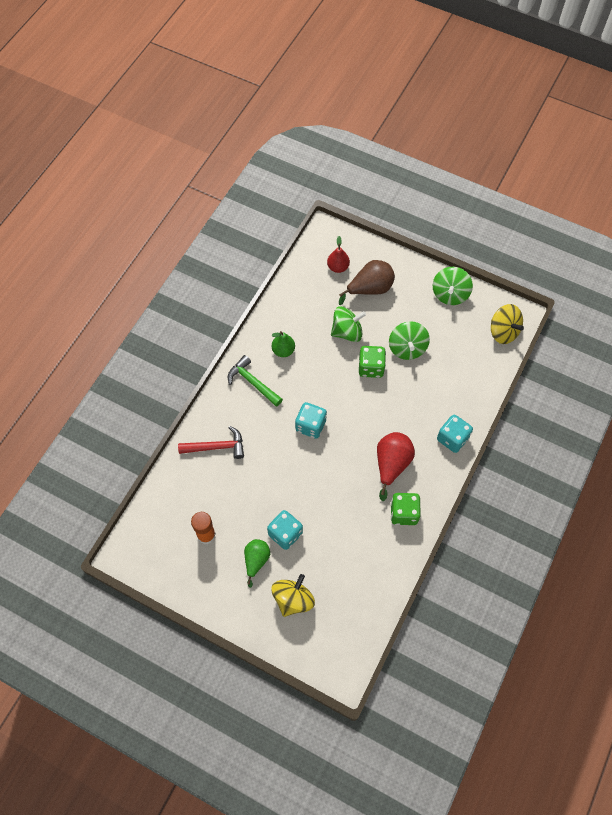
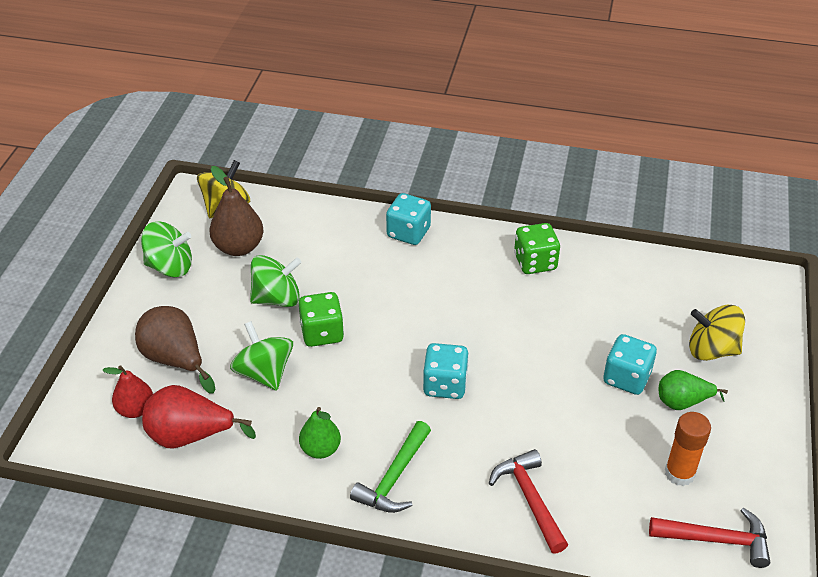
camera: 105 degrees left, 20 degrees down
(158, 536) = (716, 540): none -> red hammer
(391, 464) = (471, 285): red pear -> red pear (191, 436)
(460, 334) = (239, 247): none -> brown pear

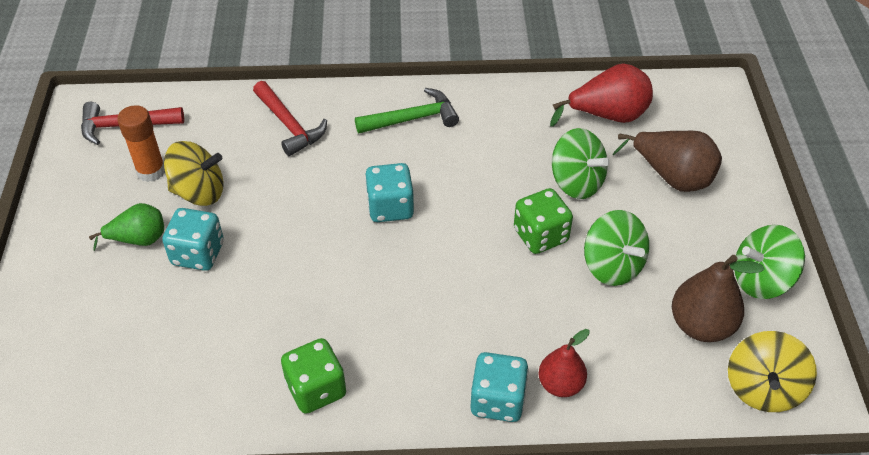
camera: 165 degrees right, 5 degrees up
(135, 409) = (672, 126): red pear -> red pear (560, 384)
(277, 298) = (612, 266): green spinning top -> green spinning top turned 90 degrees counterclockwise
(320, 449) = (487, 128): green pear -> none
(394, 477) = (412, 119): green hammer -> green hammer turned 60 degrees clockwise
(711, 350) = (96, 308): yellow spinning top -> yellow spinning top (199, 192)

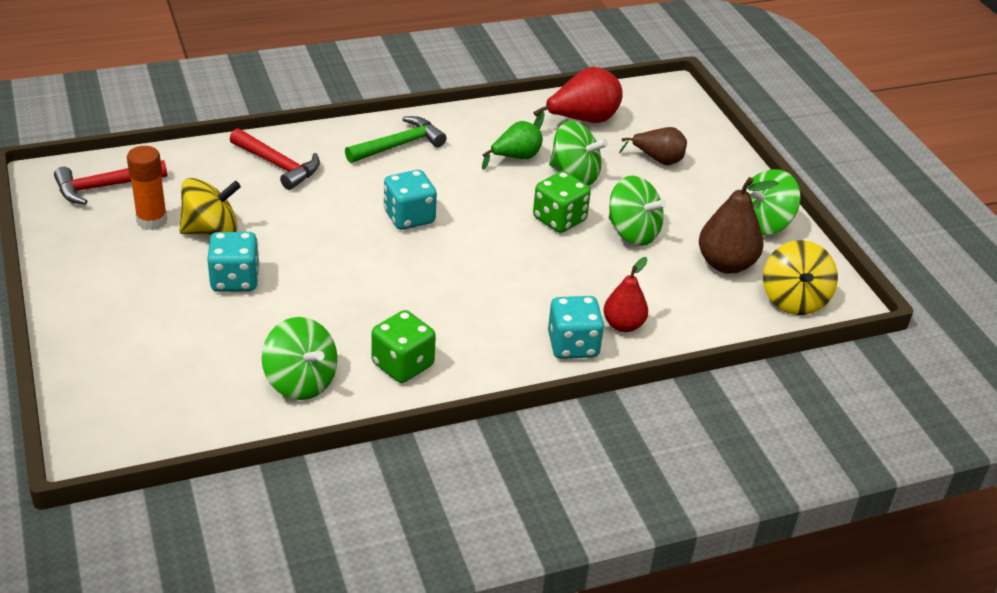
camera: 20 degrees left, 10 degrees down
(138, 239) = (167, 277): green pear -> green pear (515, 158)
(211, 389) = (301, 382): none -> green spinning top
(671, 177) = (658, 160): brown pear -> brown pear, size x0.66

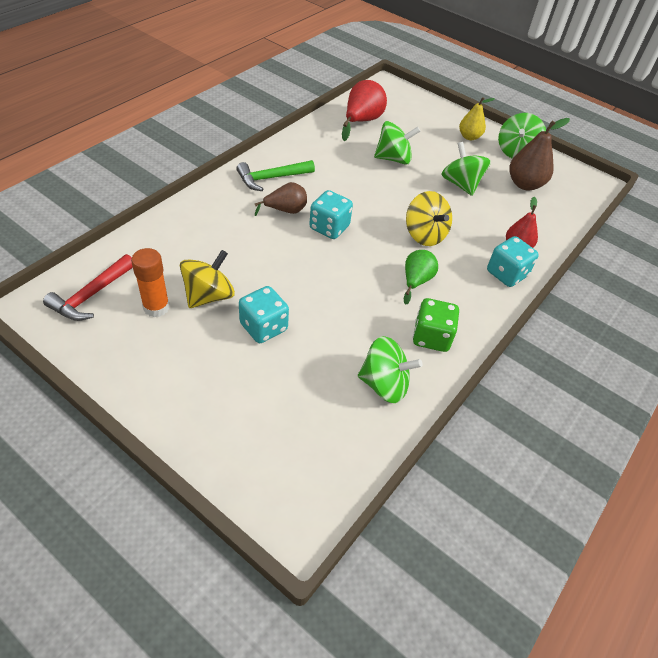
camera: 35 degrees left, 10 degrees up
(278, 165) = (206, 224): red hammer -> none
(399, 145) = (271, 178): green hammer -> green hammer turned 135 degrees counterclockwise
(515, 158) = (349, 160): green pear -> green pear (416, 281)
(559, 219) = (415, 192): green dice -> none
(632, 233) = (461, 184): green spinning top -> green spinning top turned 120 degrees counterclockwise
(658, 160) = (426, 132): brown pear -> brown pear (285, 210)
(714, 185) = (469, 137): none -> yellow pear
(794, 300) = (576, 192): yellow spinning top -> yellow spinning top (424, 235)

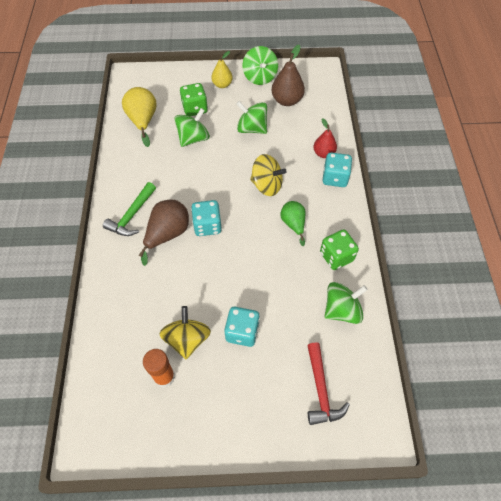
camera: 35 degrees left, 10 degrees up
(91, 295) = (112, 406): red hammer -> red hammer (321, 389)
(285, 210) = (167, 234): brown pear -> brown pear, size x1.51
(361, 121) = (143, 121): red pear -> yellow pear
(421, 139) = (195, 108): none -> green dice

